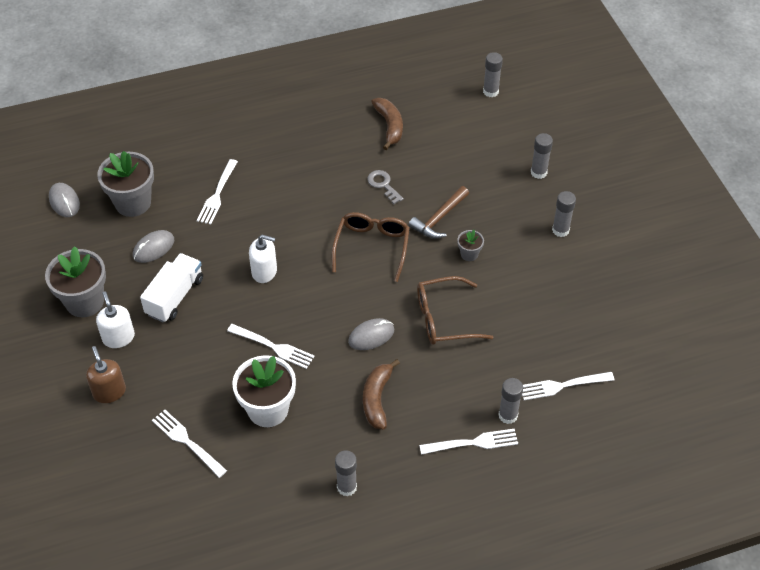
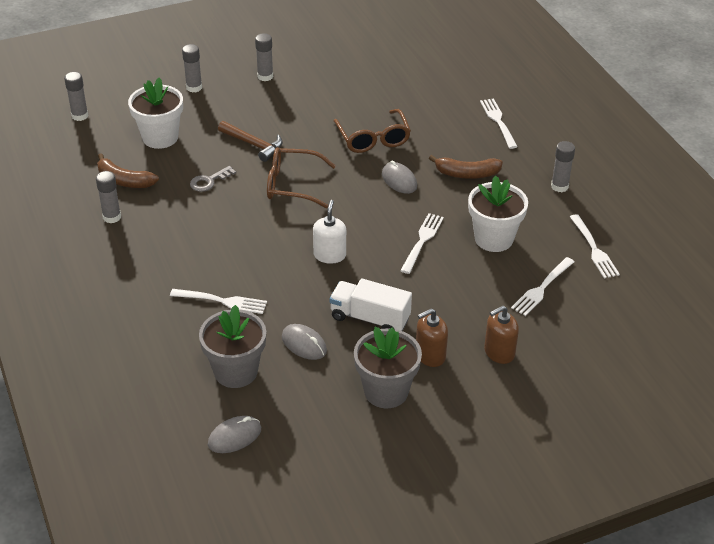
camera: 95 degrees left, 10 degrees down
(118, 337) = (430, 355): white soap dispenser -> brown soap dispenser
(389, 126) = (124, 180): brown banana -> brown banana turned 135 degrees counterclockwise
(454, 149) = (160, 137): none -> white flower pot
(469, 254) = (297, 126): grey flower pot -> none
(508, 415) = (467, 104): grey glue stick -> grey glue stick (112, 217)
(563, 385) = (432, 77): white fork -> white fork (594, 249)

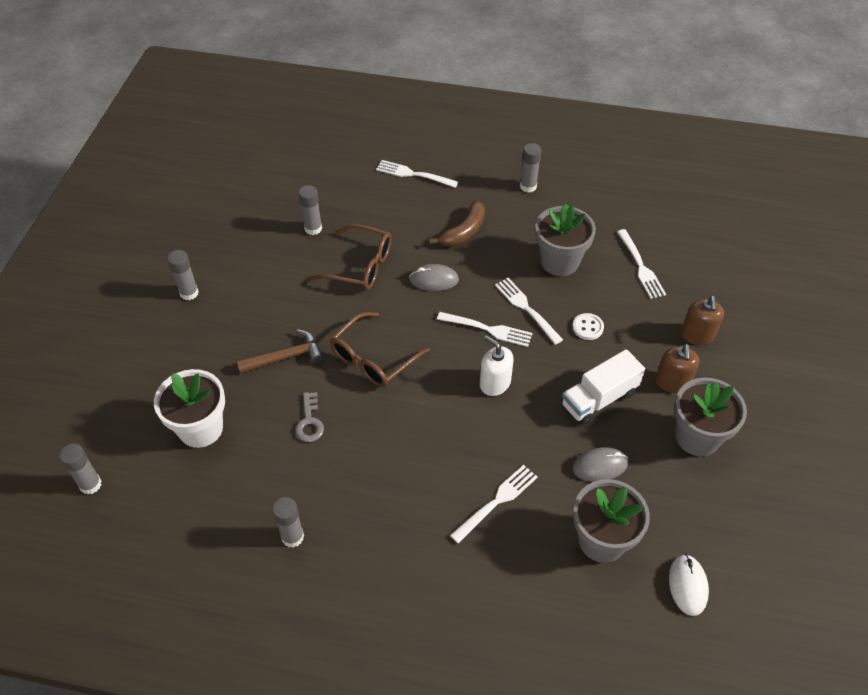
camera: 55 degrees left, 10 degrees up
(124, 180) = (242, 496): brown banana -> none
(194, 87) = (147, 358): grey glue stick -> grey glue stick (313, 228)
(234, 436) = (688, 585): grey mouse -> white mouse
(438, 283) = (587, 327): none -> white button
(493, 239) = (559, 261): white flower pot -> grey flower pot
(594, 249) = (617, 210): white fork -> white fork (488, 329)

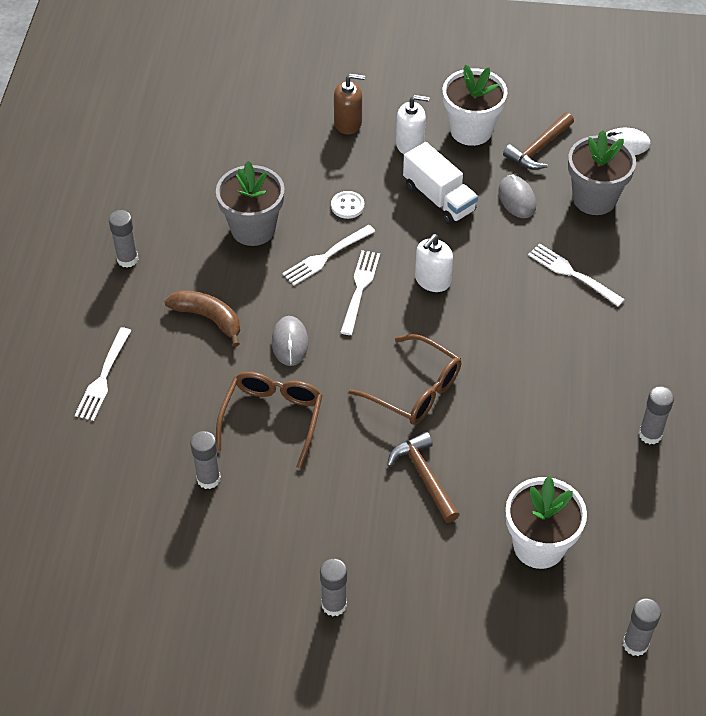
camera: 95 degrees left, 0 degrees up
(309, 422) = (510, 439): grey key -> none
(640, 266) = (256, 162): white fork -> none
(672, 382) = (410, 144): brown soap dispenser -> white soap dispenser
(675, 497) = (539, 148): none -> brown hammer
(697, 437) = (471, 130): grey flower pot -> white flower pot

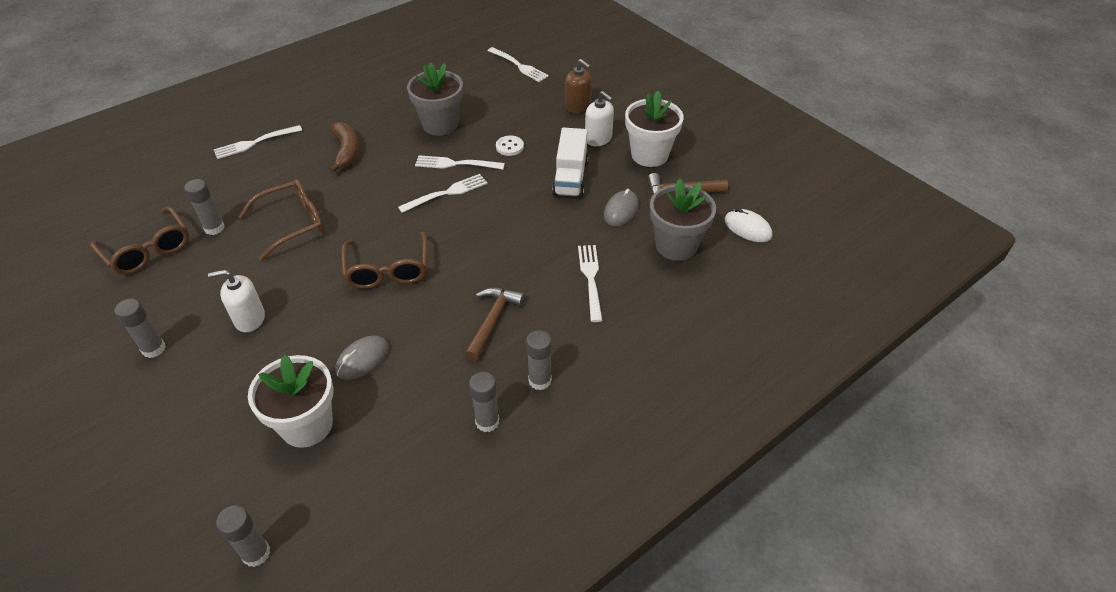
camera: 45 degrees right, 5 degrees down
(127, 259) = (357, 98): grey glue stick -> grey glue stick (540, 380)
(182, 545) = (148, 250): none -> brown glasses
(232, 115) = (519, 66): none -> white fork
(290, 343) = (365, 193): grey mouse -> grey mouse (362, 359)
(424, 476) = (313, 322): brown hammer -> brown hammer (492, 321)
(432, 280) = (495, 218): white soap dispenser -> white soap dispenser (249, 319)

